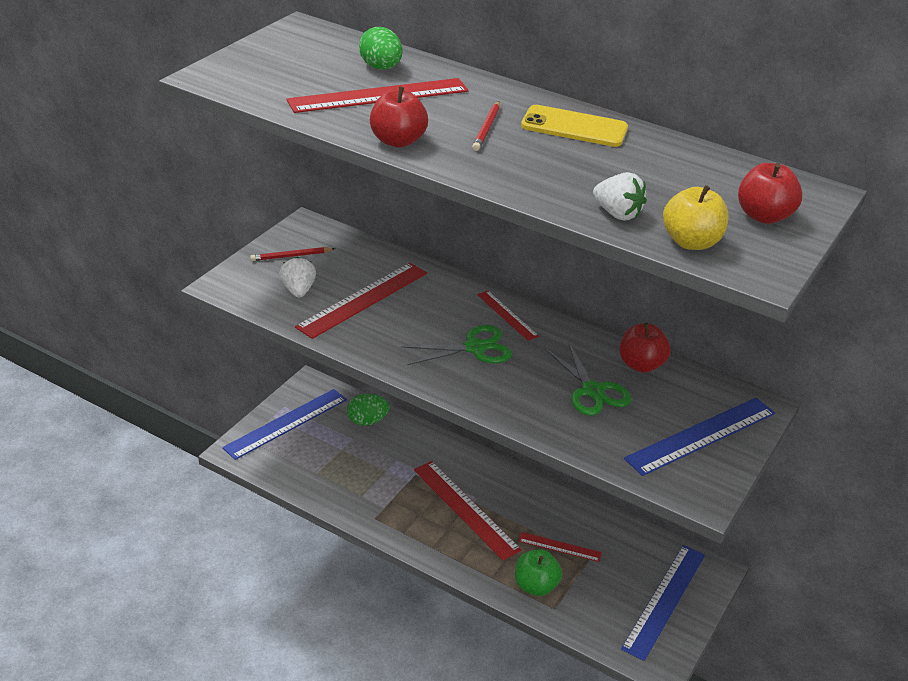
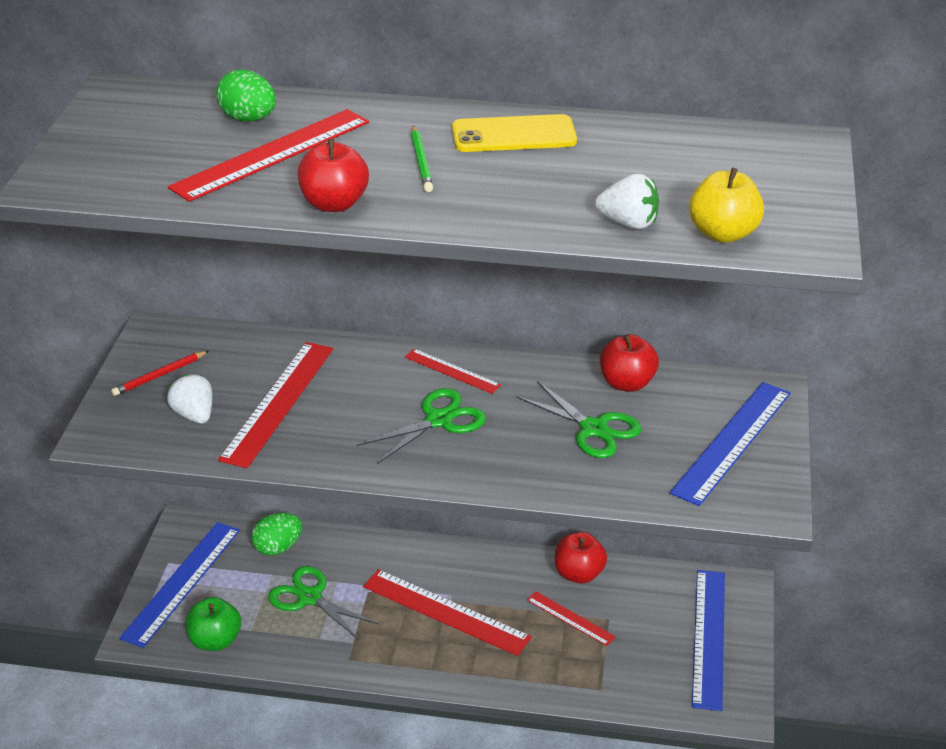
camera: 20 degrees left, 0 degrees up
(370, 464) = (310, 597): none -> green scissors
(486, 128) = (421, 162): red pencil -> green pencil
(535, 586) = (567, 671): green apple -> green apple (215, 640)
(559, 547) = (570, 618): red ruler -> red ruler turned 45 degrees clockwise
(763, 216) = (773, 184): red apple -> red apple (579, 574)

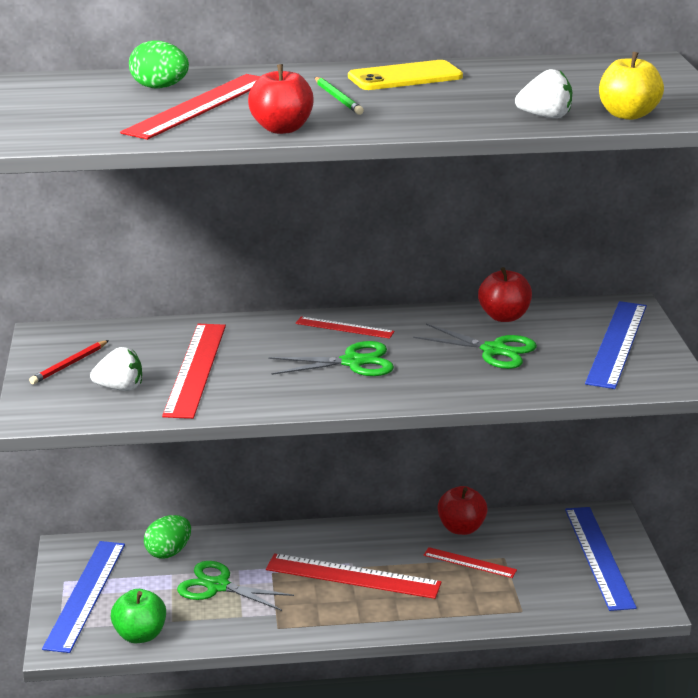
camera: 15 degrees left, 10 degrees down
(194, 415) = (120, 388): white strawberry -> white strawberry turned 135 degrees clockwise
(439, 420) = (353, 362): green scissors -> green scissors turned 45 degrees clockwise

